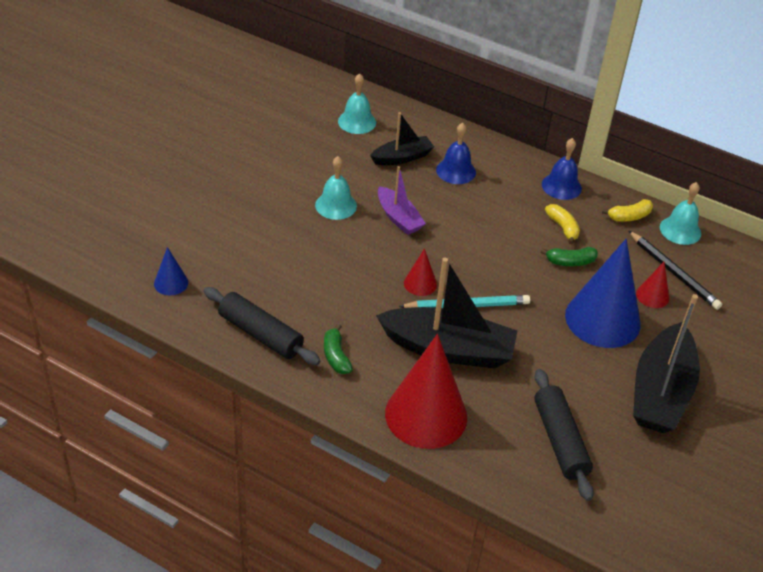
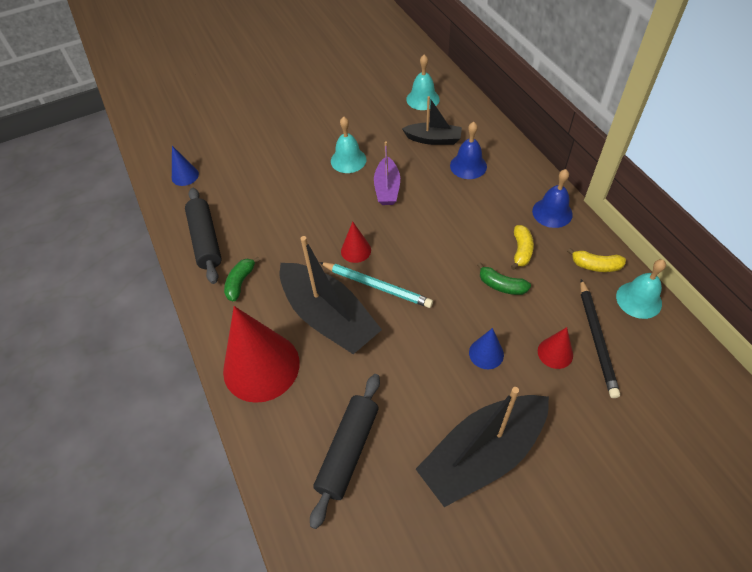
camera: 40 degrees right, 10 degrees up
(602, 319) = (486, 353): blue cone -> blue cone, size x0.45

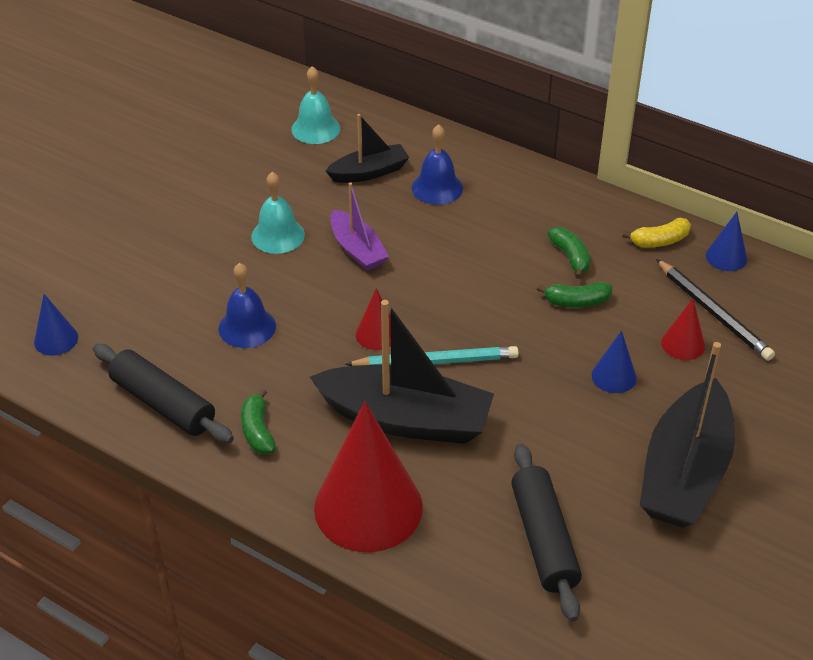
camera: 35 degrees left, 10 degrees down
(521, 251) = (570, 257): yellow banana -> green banana
(552, 212) = (573, 204): blue bell -> blue bell (247, 327)
(639, 300) = (726, 257): turquoise bell -> blue cone

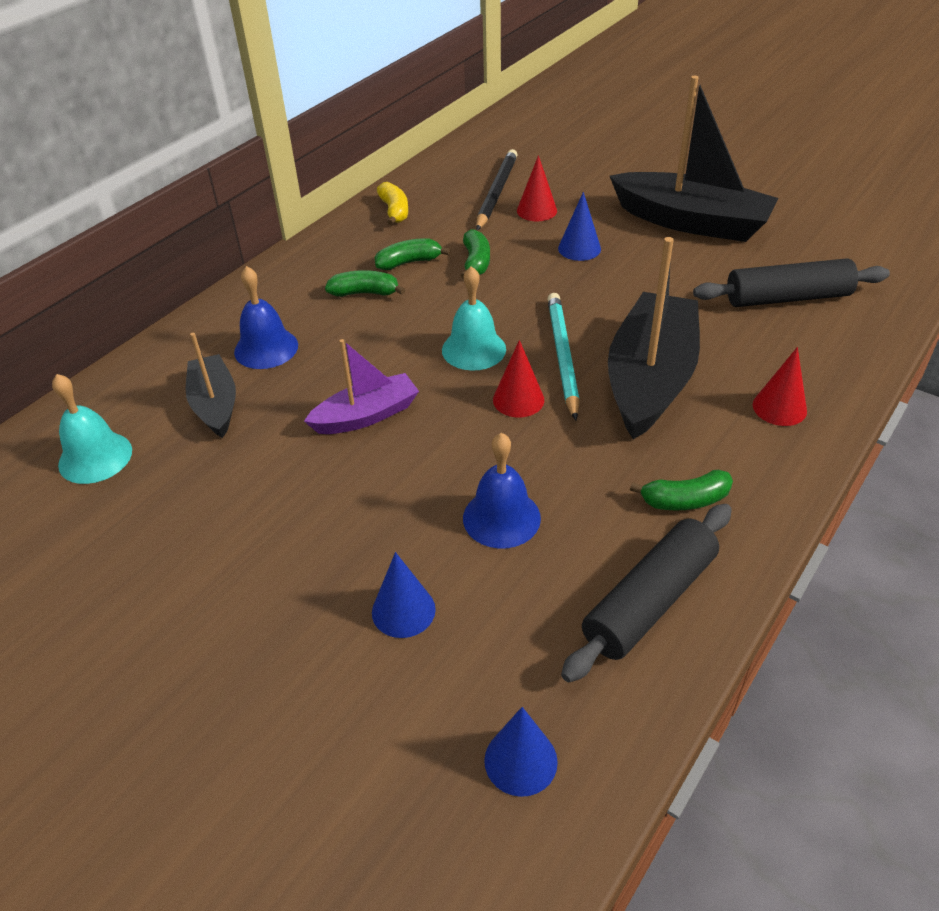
camera: 85 degrees left, 0 degrees up
(278, 235) = (321, 492): turquoise bell -> turquoise bell (473, 349)
(368, 507) = (779, 407): red cone -> red cone, size x0.45
(518, 234) = (365, 293): none -> green banana
(713, 312) = (496, 193): black pencil -> black pencil turned 45 degrees counterclockwise
(726, 257) = (424, 180): blue cone -> blue cone (403, 610)

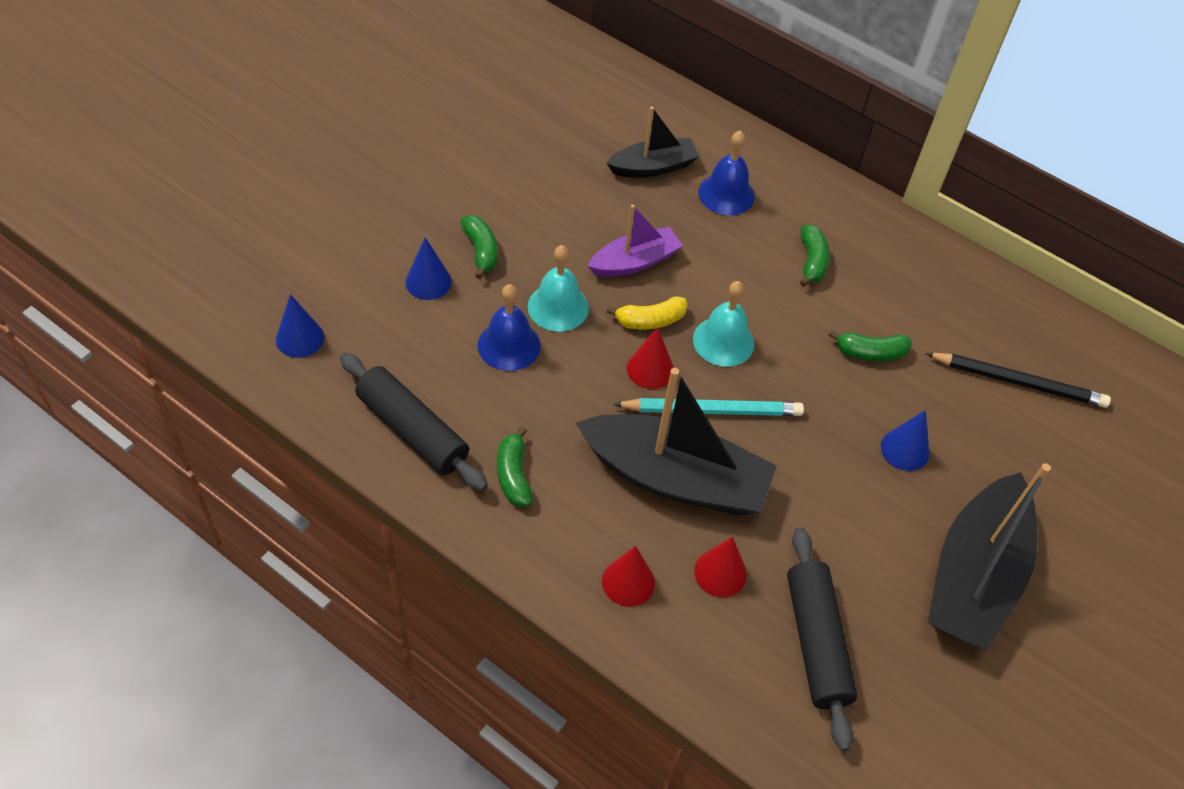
camera: 85 degrees right, 10 degrees up
(95, 457) = (597, 106): turquoise bell -> turquoise bell (558, 307)
(366, 416) = (634, 262): purple boat -> purple boat turned 90 degrees counterclockwise
(394, 211) = (965, 287): yellow banana -> yellow banana (650, 320)
(409, 262) = (867, 297): green banana -> green banana (481, 251)
(536, 210) = (982, 418): red cone -> red cone (720, 573)

